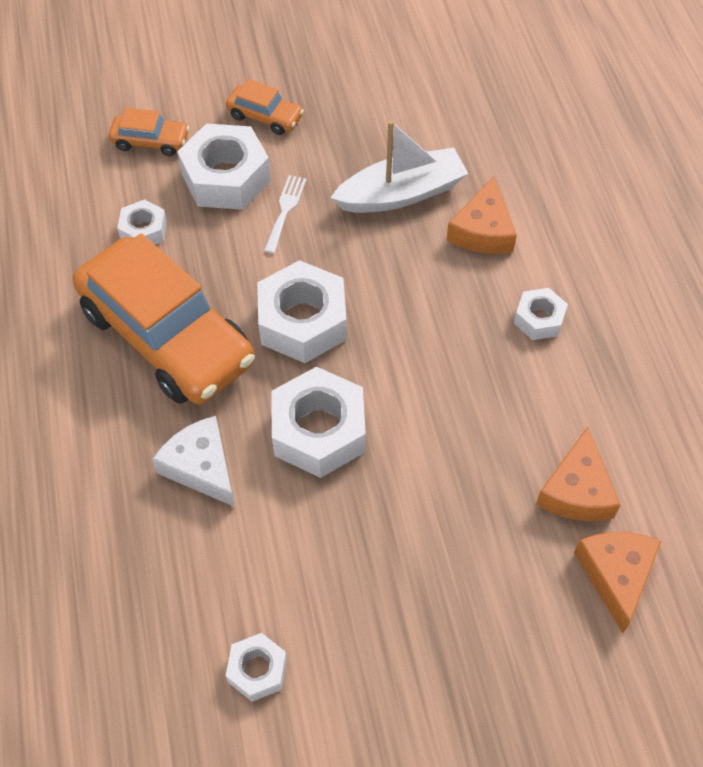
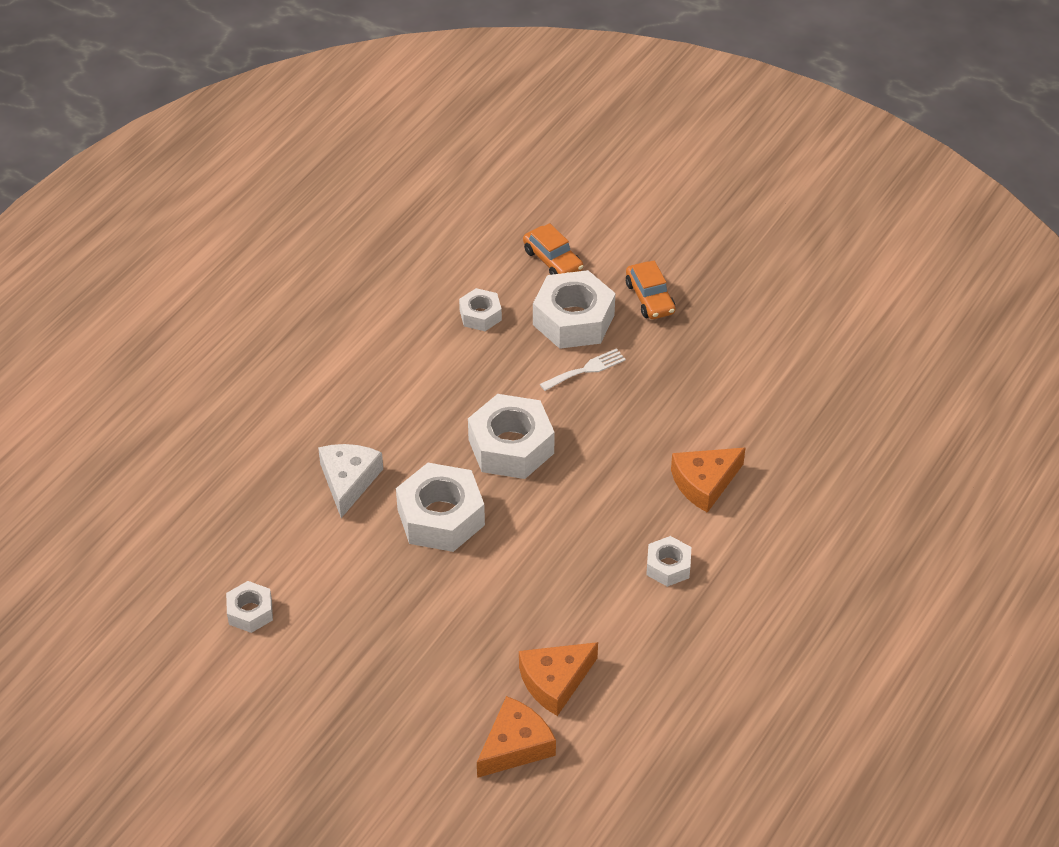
camera: 45 degrees right, 10 degrees down
(167, 336) = (418, 390): orange car -> none
(401, 193) = (679, 417): white boat -> none

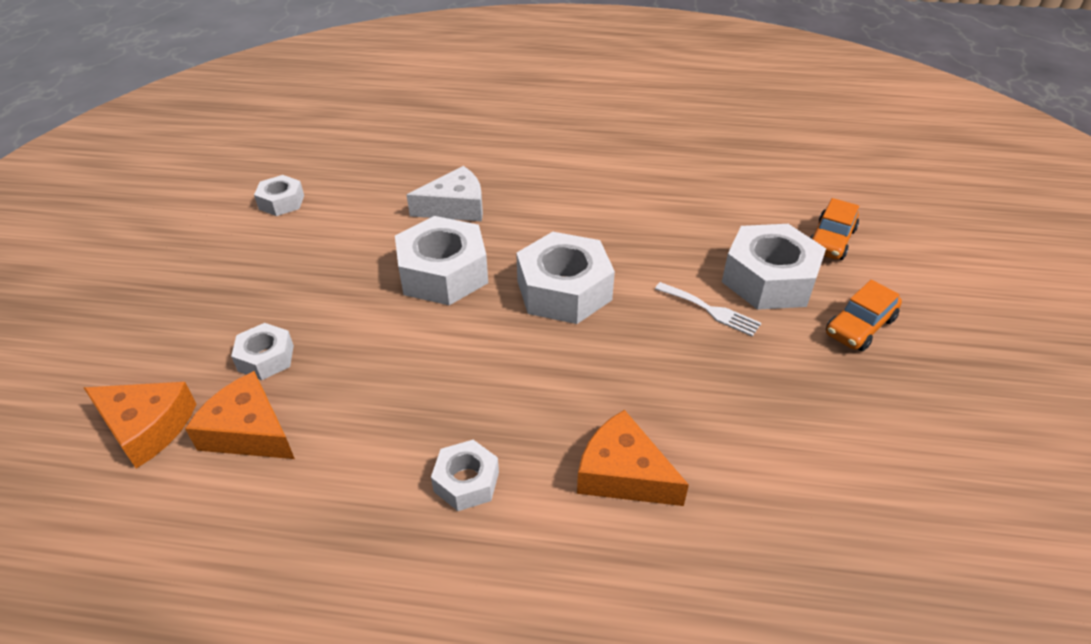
camera: 65 degrees right, 5 degrees down
(480, 315) = (713, 218): white nut -> white nut (266, 358)

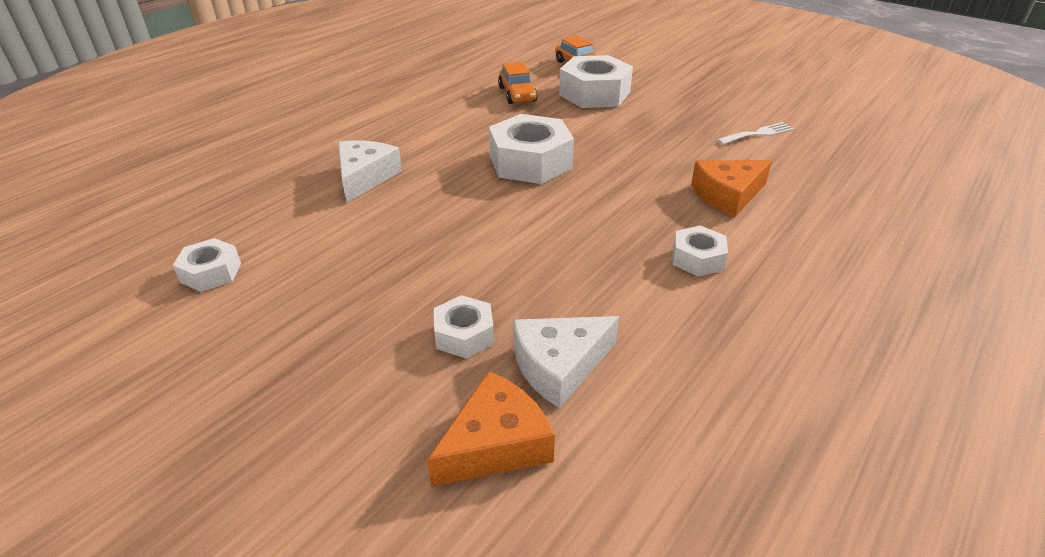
camera: 60 degrees left, 5 degrees down
(249, 431) = (559, 366): orange cheese -> white cheese
(443, 273) = (450, 207): white nut -> none
(711, 310) = (605, 120): white fork -> white fork (758, 134)
(860, 326) = (660, 85): orange car -> orange car (517, 94)

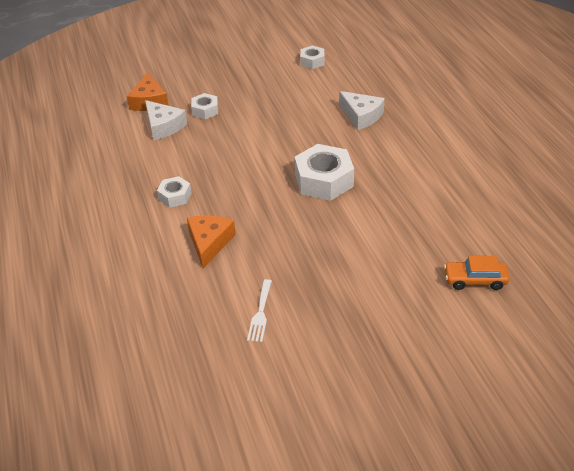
camera: 125 degrees right, 5 degrees up
(517, 94) = (435, 216): orange car -> none
(559, 366) = (163, 126): white cheese -> white cheese turned 135 degrees clockwise
(594, 94) = (404, 259): white nut -> none

